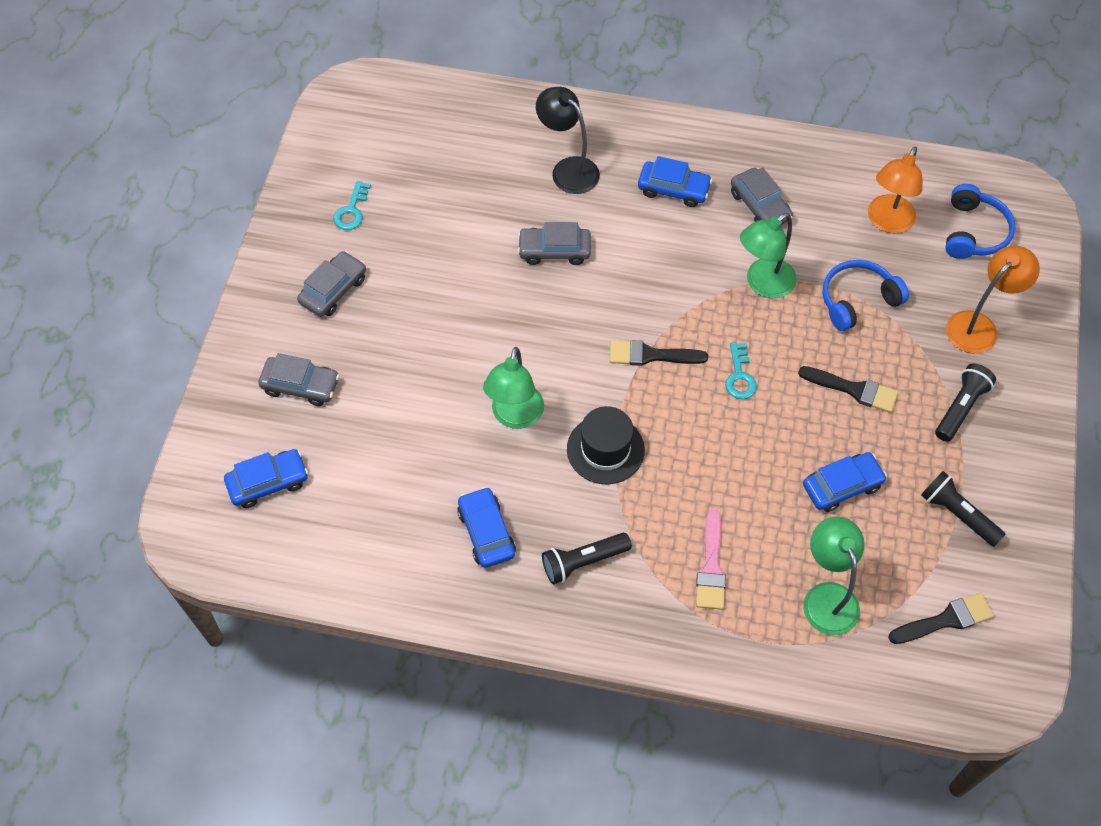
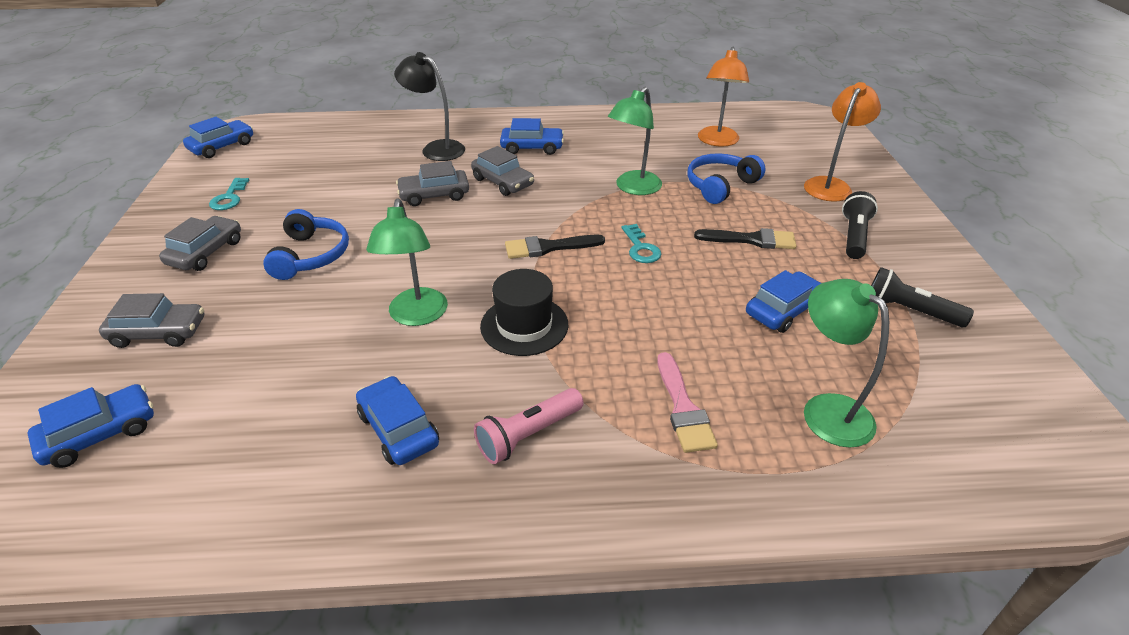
camera: 15 degrees left, 20 degrees down
(341, 117) = (222, 146): none -> blue car
(583, 562) = (528, 435): black flashlight -> pink flashlight
(760, 206) = (609, 146): grey car -> grey car (503, 182)
(946, 620) = (967, 403): black brush -> none
(974, 232) = (788, 137): blue headphones -> blue headphones (311, 255)

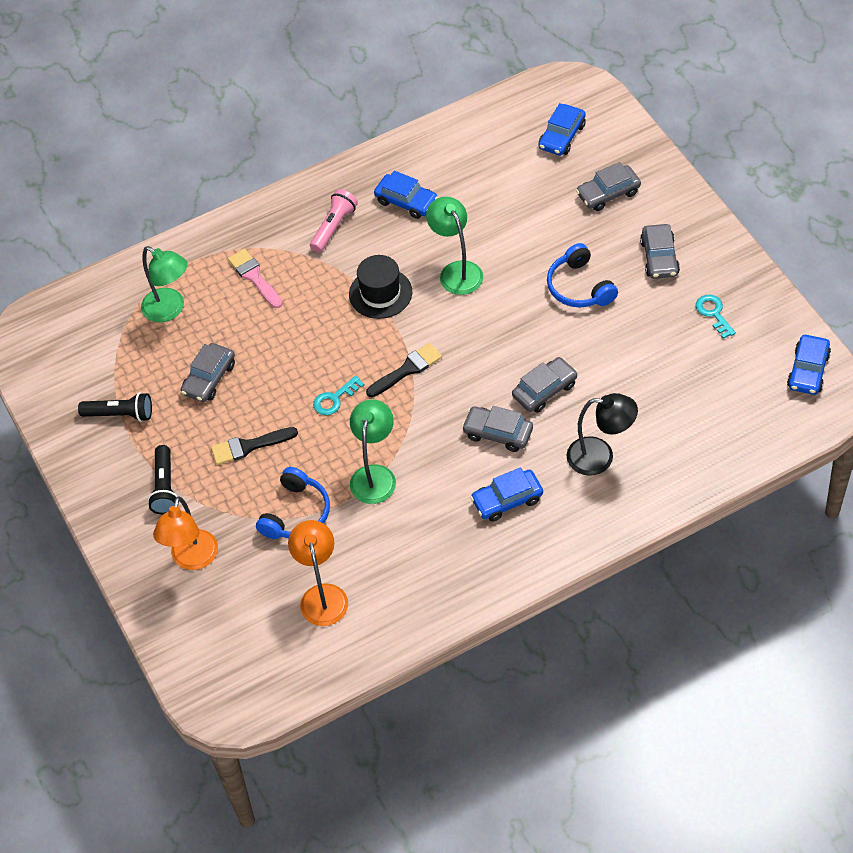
camera: 160 degrees right, 15 degrees up
(641, 248) = (334, 399): turquoise key -> turquoise key turned 90 degrees counterclockwise
(783, 310) = (209, 378): blue car -> grey car

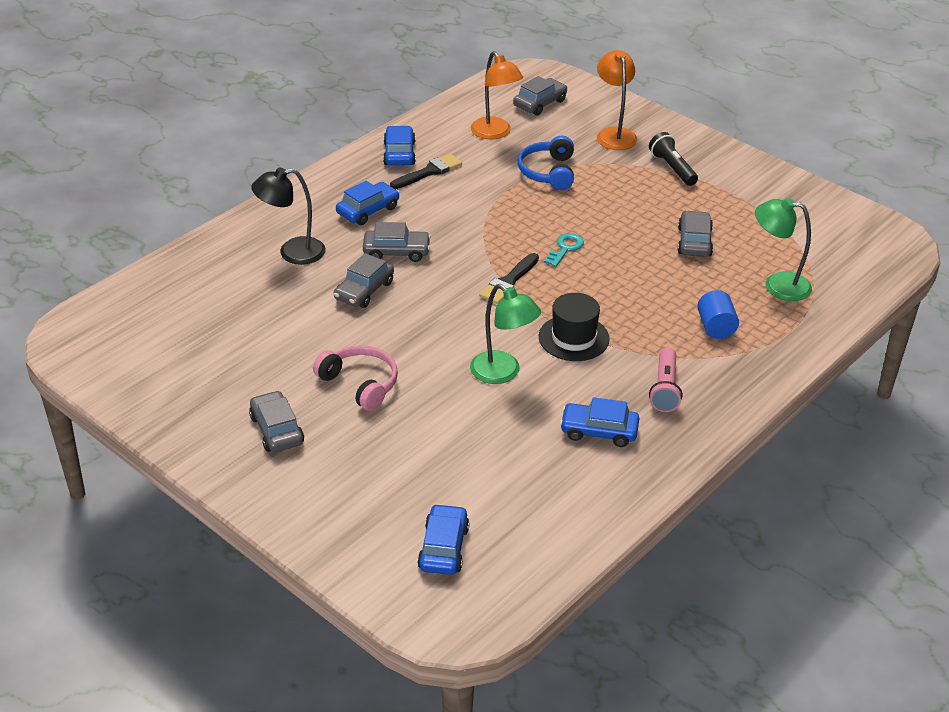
camera: 155 degrees right, 15 degrees down
(120, 414) = (753, 204): black flashlight -> none
(249, 446) = (620, 204): black brush -> black brush (429, 172)
(254, 277) = (716, 327): pink brush -> blue cylinder
(375, 475) = (495, 205): green lamp -> none
(579, 287) = (360, 384): blue headphones -> pink headphones
(608, 193) = (359, 488): grey car -> grey car (540, 103)
(713, 313) = (203, 387): turquoise key -> none
(808, 371) = (92, 355): blue car -> blue car (399, 153)

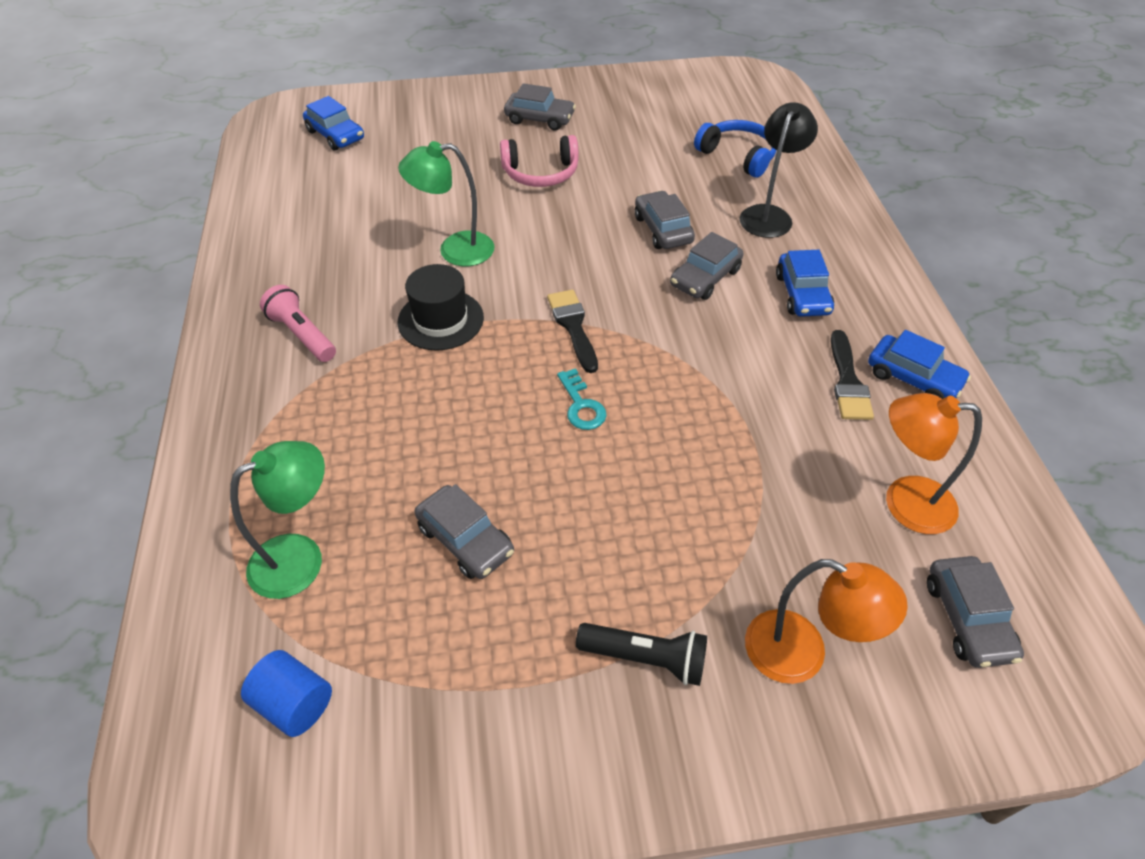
camera: 130 degrees right, 10 degrees up
(548, 172) = (756, 496): blue headphones -> blue headphones (738, 156)
(599, 431) = (319, 263): blue car -> none
(716, 327) = (319, 437): blue cylinder -> blue cylinder (294, 703)

